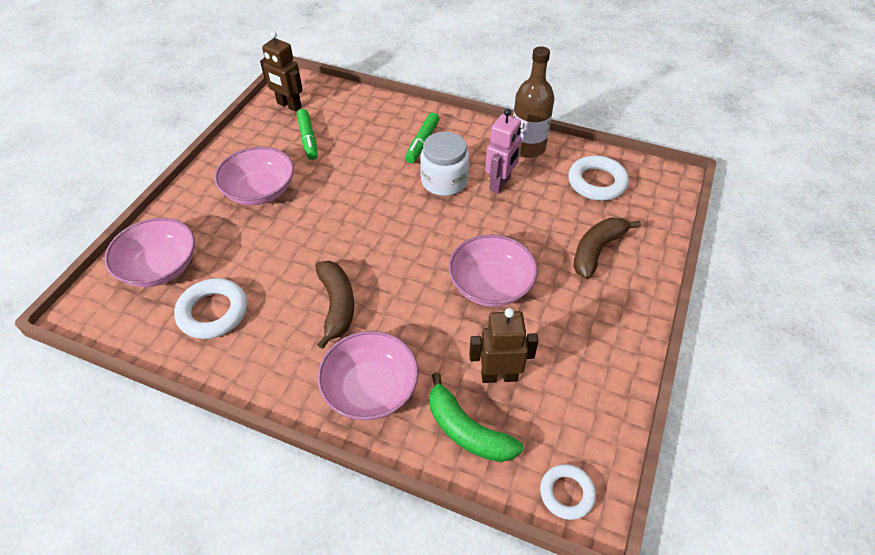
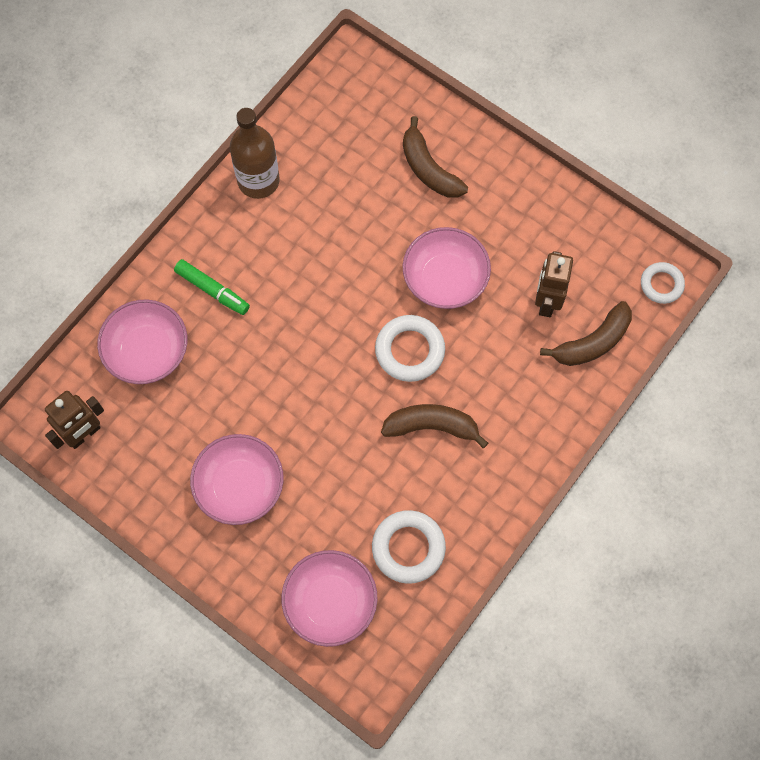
camera: 75 degrees left, 20 degrees up
(308, 139) = (162, 419): green marker -> none
(370, 389) = (534, 412): pink bowl -> pink bowl (147, 351)
(444, 181) = (286, 283): white jar -> none
(467, 430) = (592, 342): green banana -> brown banana
(500, 184) = (308, 227): pink robot -> none
(597, 182) = (335, 132): white ring -> white ring (410, 350)

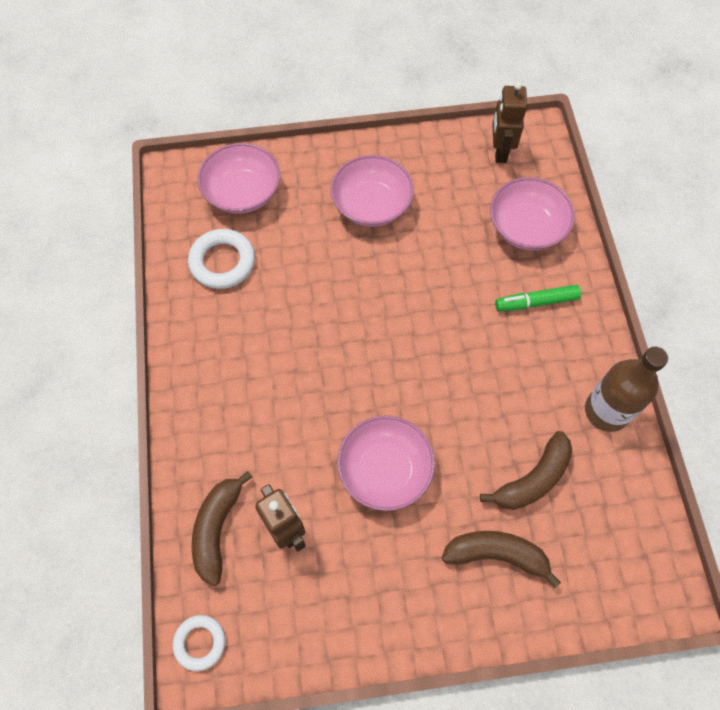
camera: 135 degrees right, 5 degrees down
(410, 350) = (354, 389): white ring -> none
(432, 426) = (283, 350): brown banana -> brown banana (533, 479)

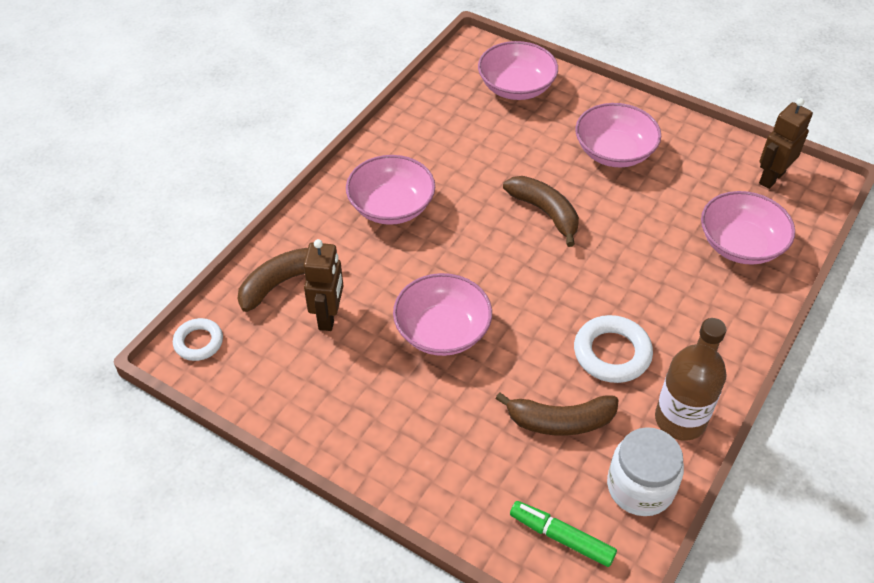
camera: 40 degrees right, 15 degrees down
(222, 262) = (455, 122): white ring -> white ring (612, 353)
(242, 384) = (391, 206): none -> pink bowl
(496, 555) = (474, 450): brown banana -> brown banana (545, 212)
(536, 302) = (694, 302): green marker -> green marker (561, 537)
(626, 488) = (640, 487): none -> white jar

